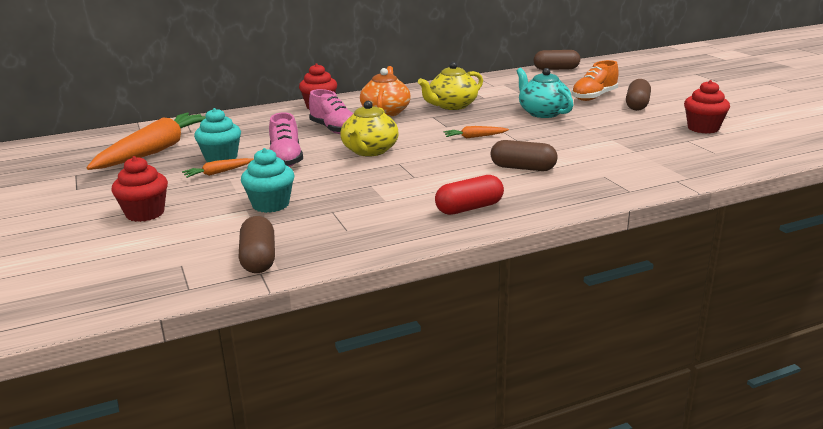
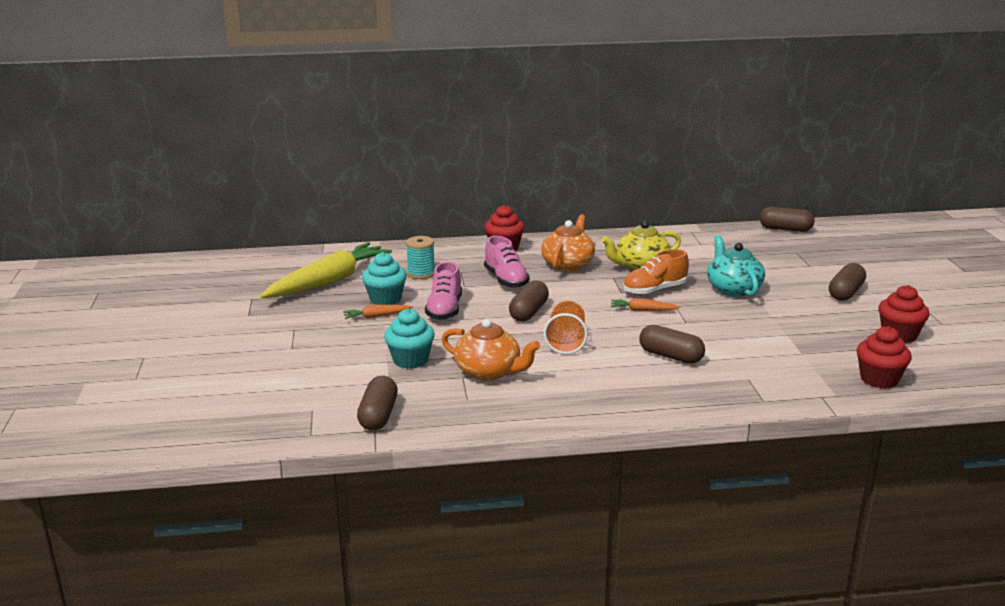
camera: 15 degrees right, 0 degrees up
(145, 213) = (298, 352): red cupcake -> red cupcake (879, 379)
(155, 151) = (329, 281): orange carrot -> yellow carrot
(248, 134) = (421, 273): none -> turquoise spool
(357, 203) = (489, 372): none -> orange teapot
(369, 151) = (528, 312): yellow teapot -> brown capsule
(419, 169) = (566, 342): none -> orange cup
(469, 208) = (592, 394): red capsule -> none
(594, 97) = (803, 275): orange shoe -> orange shoe (654, 290)

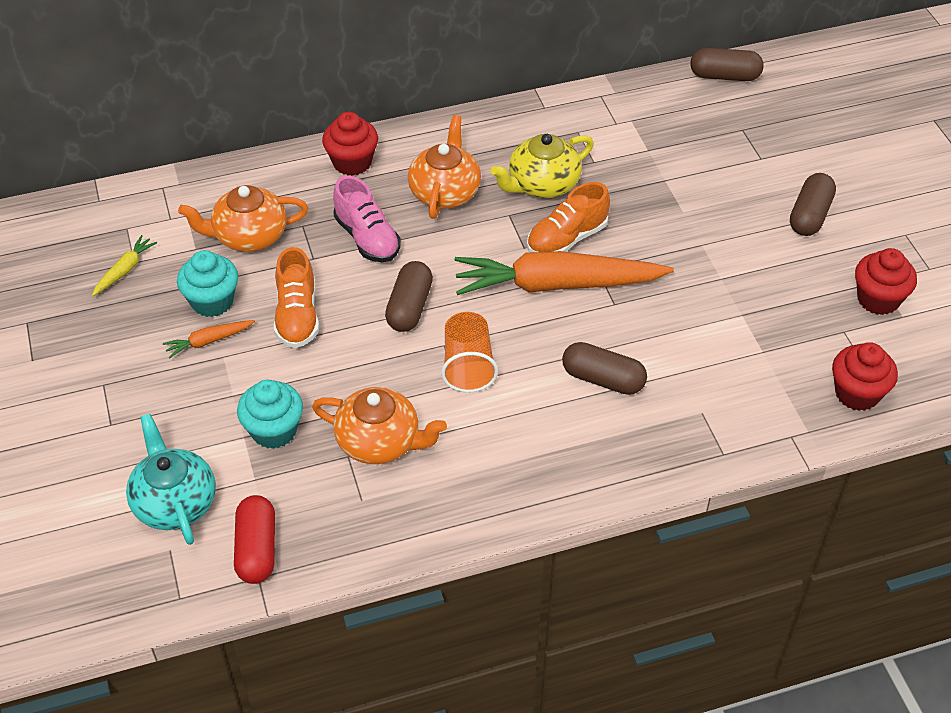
camera: 10 degrees left, 25 degrees up
(329, 281) = (125, 270): yellow carrot -> yellow carrot, size x0.41
(378, 415) = (257, 549): brown capsule -> red capsule
(421, 273) = (249, 236): turquoise spool -> orange teapot
(444, 310) = (297, 316): pink shoe -> orange shoe
(642, 310) = (556, 285): orange carrot -> orange carrot, size x2.41
(733, 289) = (667, 223): turquoise teapot -> turquoise teapot (174, 502)

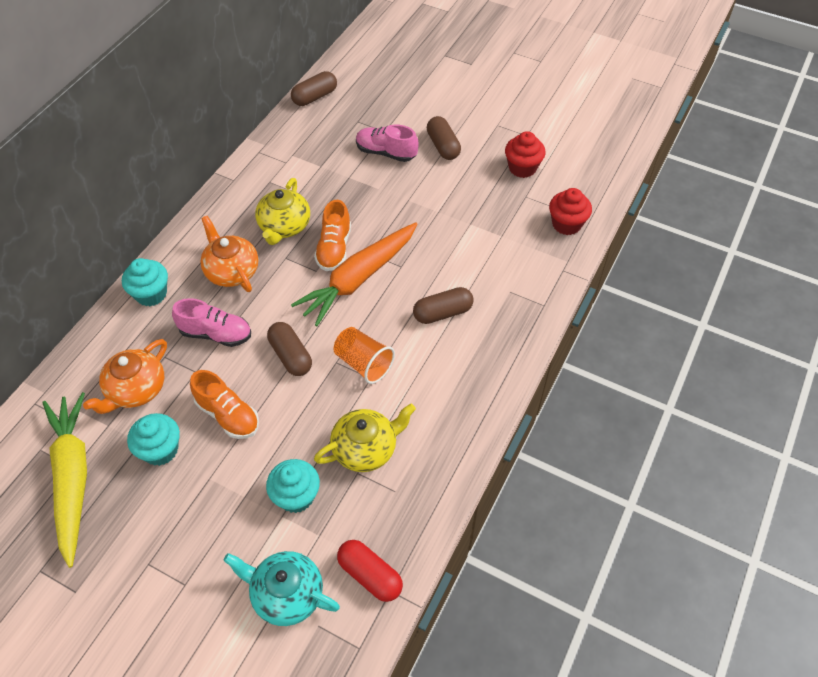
camera: 45 degrees left, 5 degrees up
(125, 270) = (73, 478): yellow carrot -> yellow carrot, size x2.41
(208, 341) = (188, 477): orange carrot -> none
(352, 162) = (151, 294): red cupcake -> turquoise cupcake
(380, 442) = (366, 448): orange teapot -> yellow teapot
(735, 181) = (386, 153): none -> pink shoe

